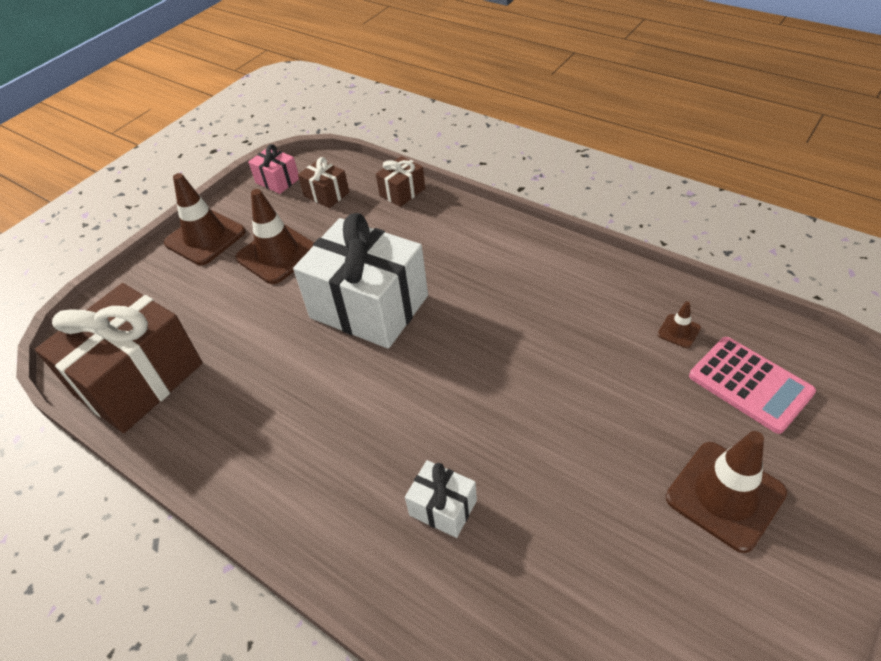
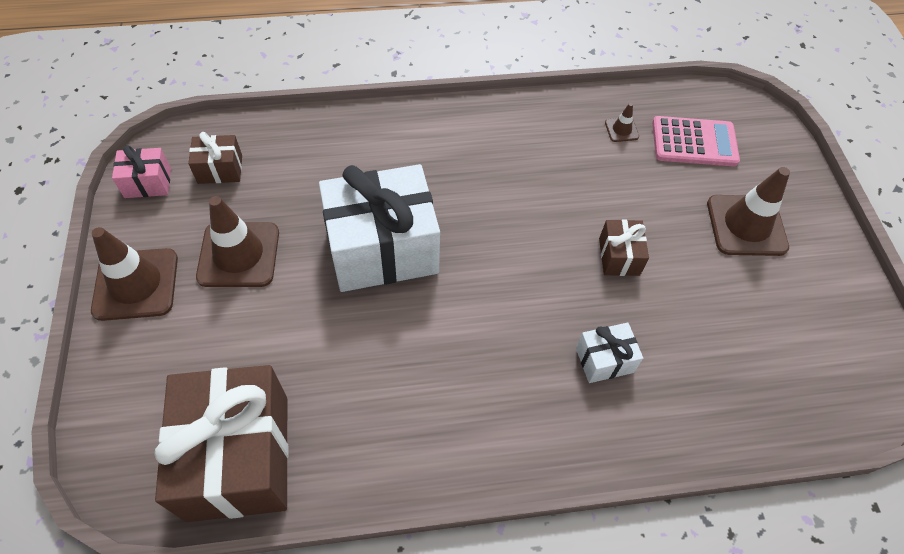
camera: 50 degrees left, 10 degrees up
(402, 192) = (295, 129): brown gift -> brown gift (619, 256)

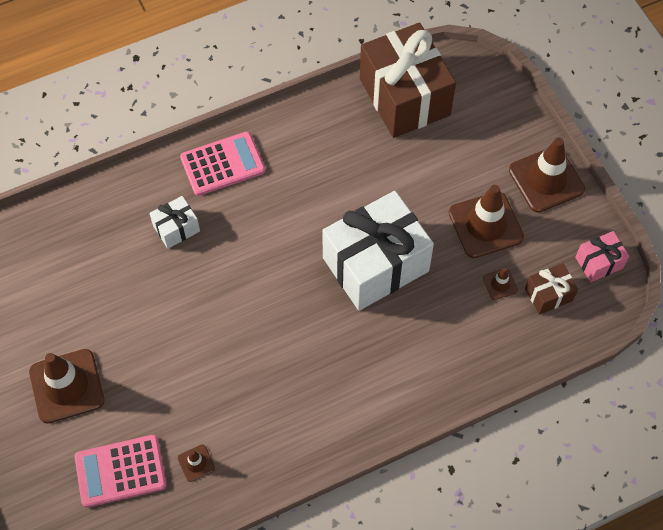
camera: 165 degrees right, 5 degrees up
(262, 192) = (500, 284): none -> brown traffic cone
(526, 432) = (222, 164): none -> pink calculator
(619, 256) = (178, 319): brown gift -> none

